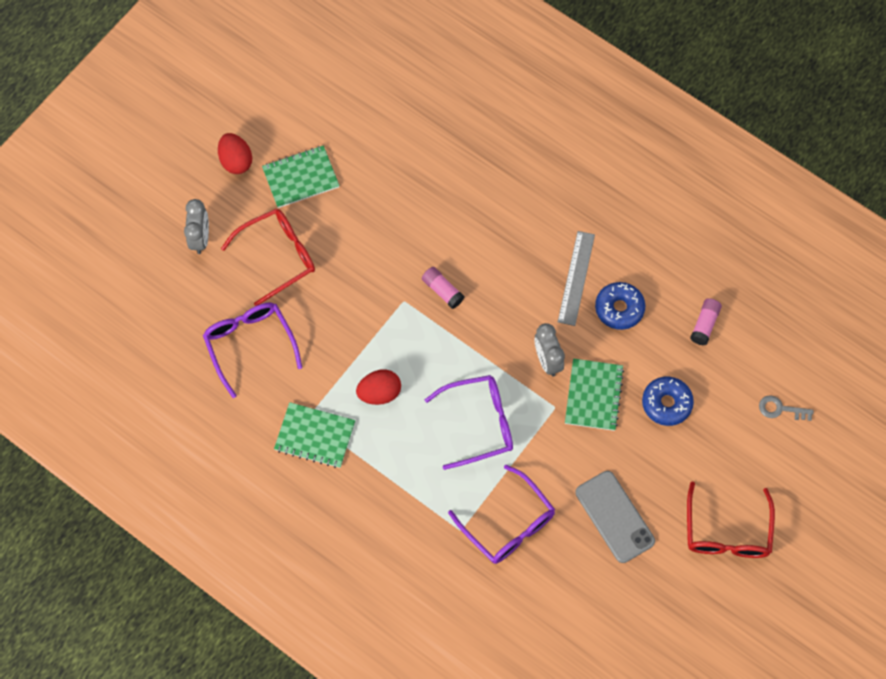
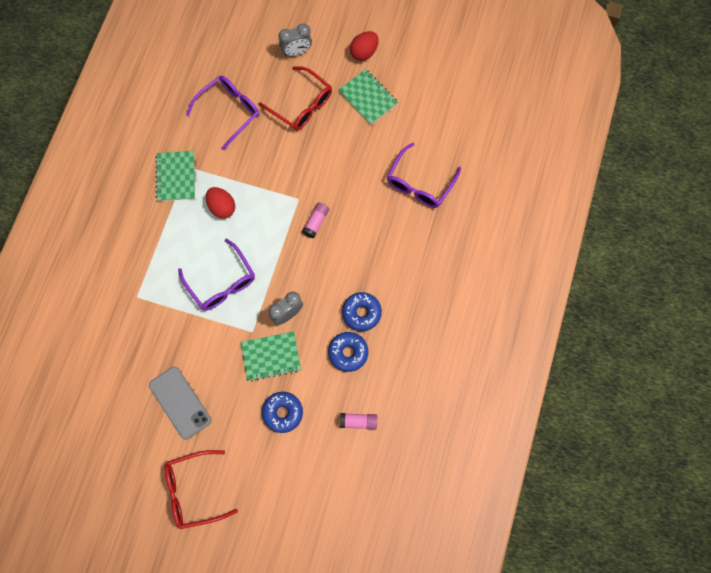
camera: 70 degrees right, 5 degrees up
(508, 524) = (151, 328): purple glasses -> purple glasses (420, 183)
(576, 278) = (361, 313): grey ruler -> blue donut
(614, 516) = (180, 402): grey phone -> grey phone turned 75 degrees counterclockwise
(780, 409) = (308, 503): grey key -> none

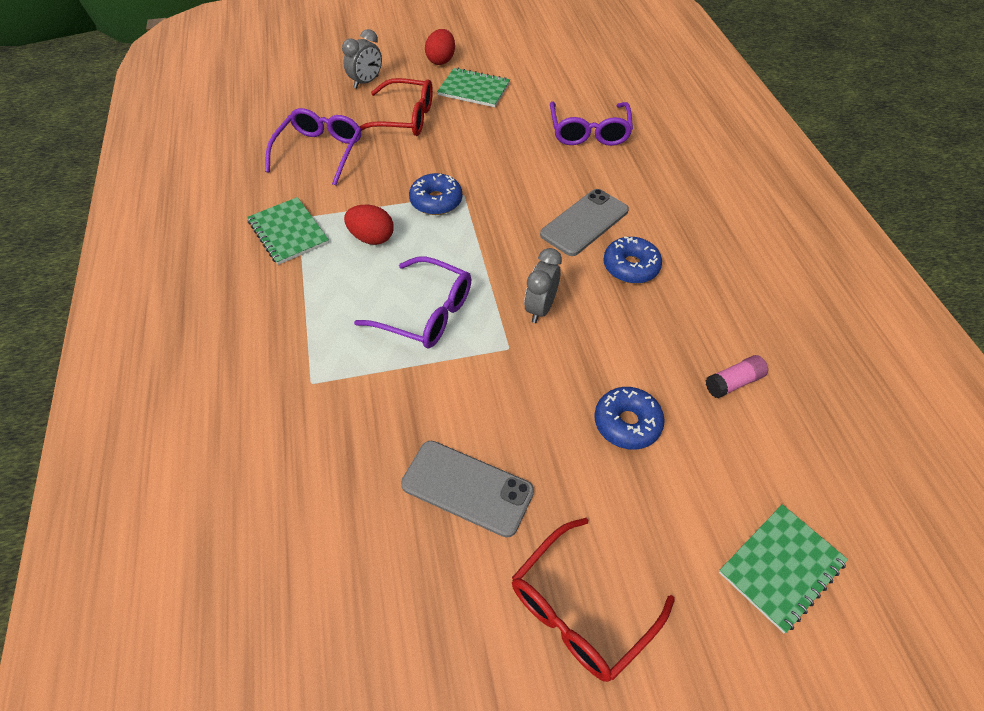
camera: 30 degrees left, 20 degrees down
(271, 356) = (556, 364): green notebook -> green notebook (781, 567)
(316, 222) = (502, 206): pink glue stick -> none
(348, 353) = (651, 313): blue donut -> blue donut (436, 201)
(358, 263) = (584, 222): none -> grey phone

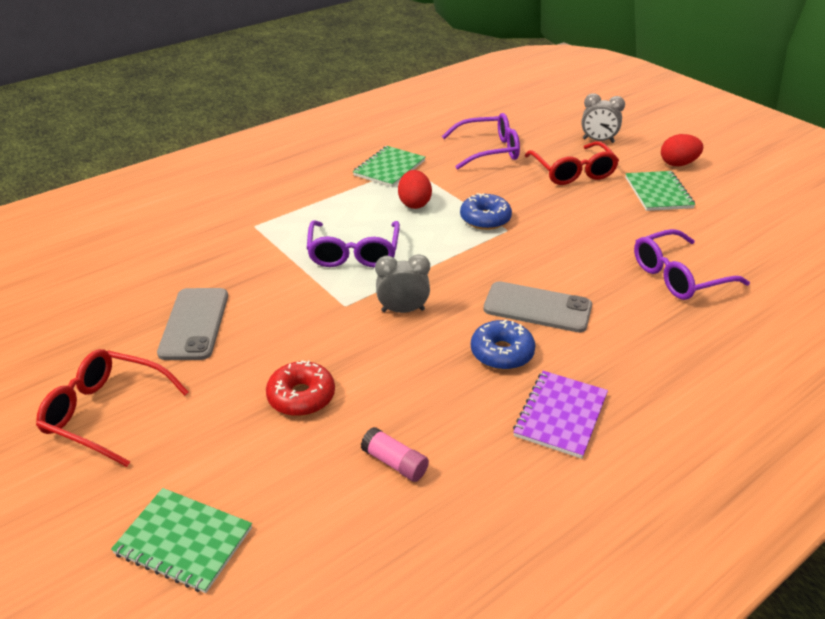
camera: 65 degrees right, 15 degrees down
(627, 423) = (301, 396): blue donut -> red donut
(716, 263) = (560, 415): none -> purple notebook

